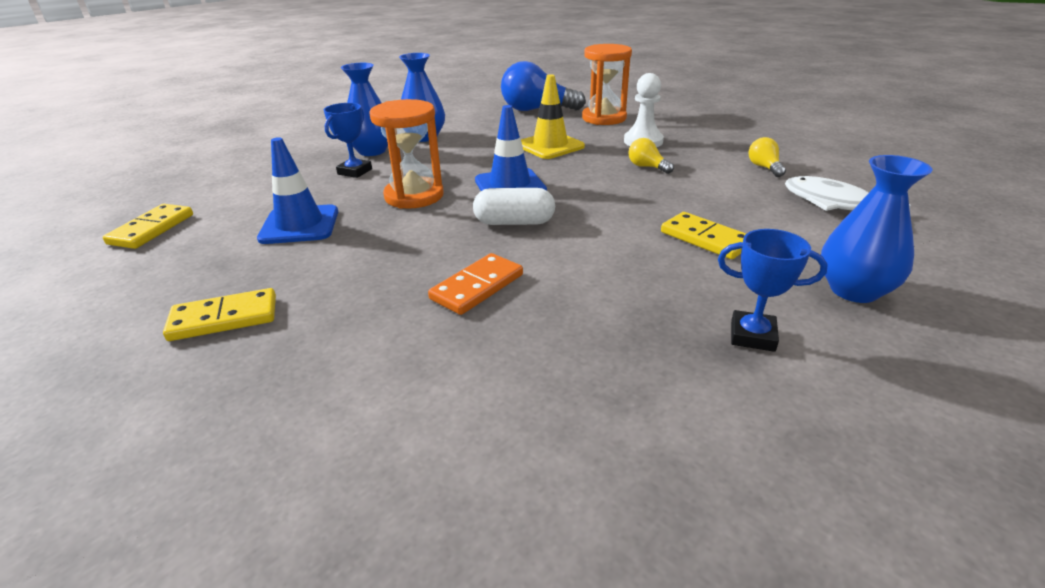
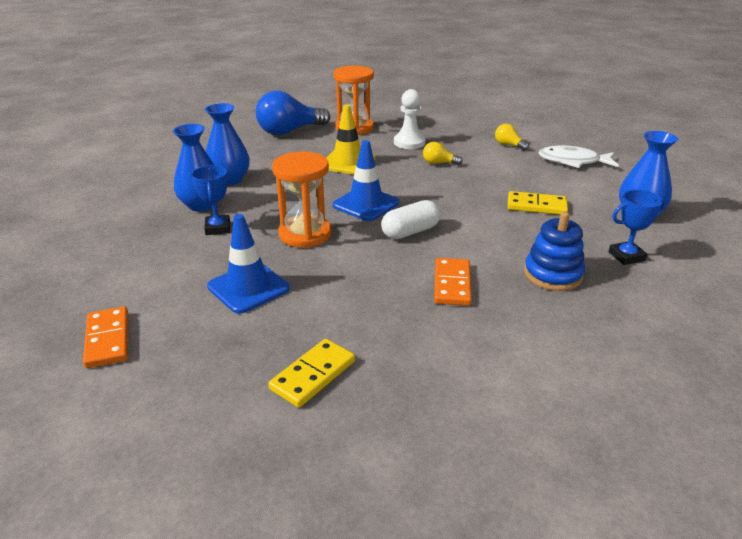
camera: 35 degrees left, 0 degrees up
(152, 229) = (108, 339): yellow domino -> orange domino
(611, 319) = (553, 274): none -> blue stacking toy

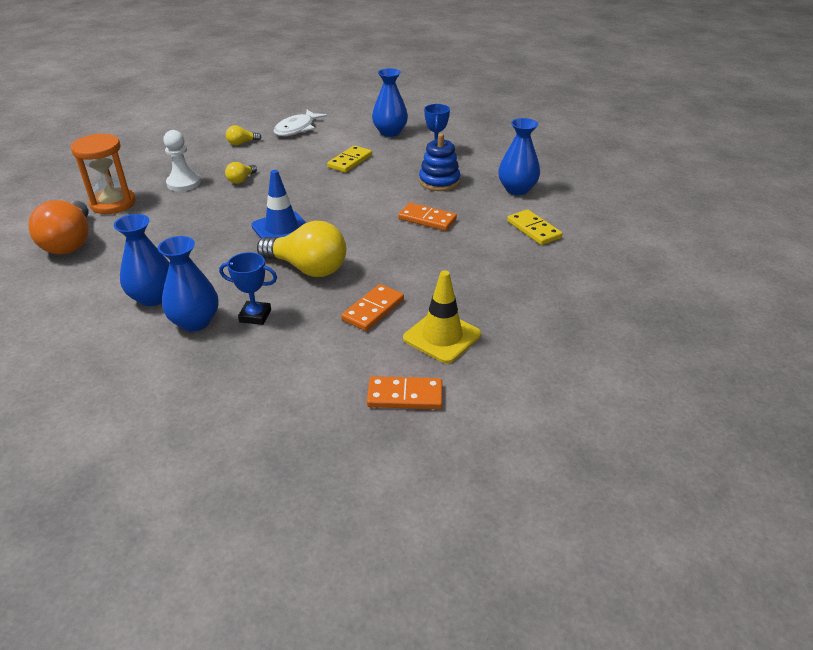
camera: 70 degrees left, 5 degrees up
(248, 287) = (373, 310): blue traffic cone -> orange domino
(289, 131) = (70, 242): blue light bulb -> orange light bulb
(305, 234) = (308, 268): orange hourglass -> yellow light bulb
(313, 375) = (499, 295): yellow domino -> yellow domino (533, 229)
(348, 162) = (190, 222): yellow traffic cone -> yellow traffic cone (442, 336)
(410, 232) = (344, 219): white capsule -> none
(600, 346) = (517, 189): none -> blue vase

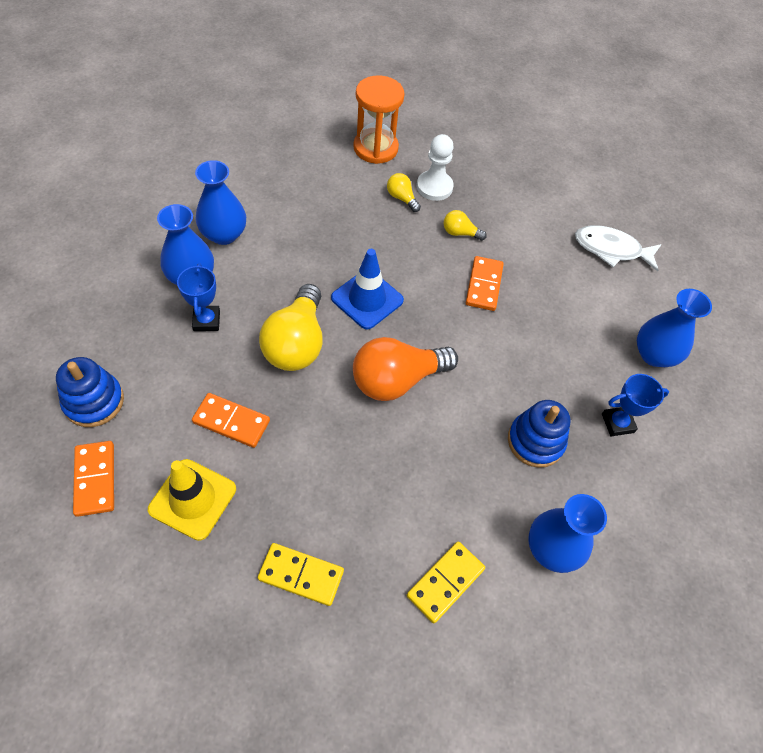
camera: 70 degrees right, 20 degrees up
(70, 242) = (299, 145): orange light bulb -> orange light bulb (397, 380)
(242, 143) = (547, 207): yellow light bulb -> yellow light bulb (401, 198)
(315, 395) = (94, 401): none -> blue stacking toy
(350, 161) = (549, 326): yellow domino -> yellow domino (301, 575)
(427, 219) = (432, 443): orange domino -> orange domino (483, 285)

